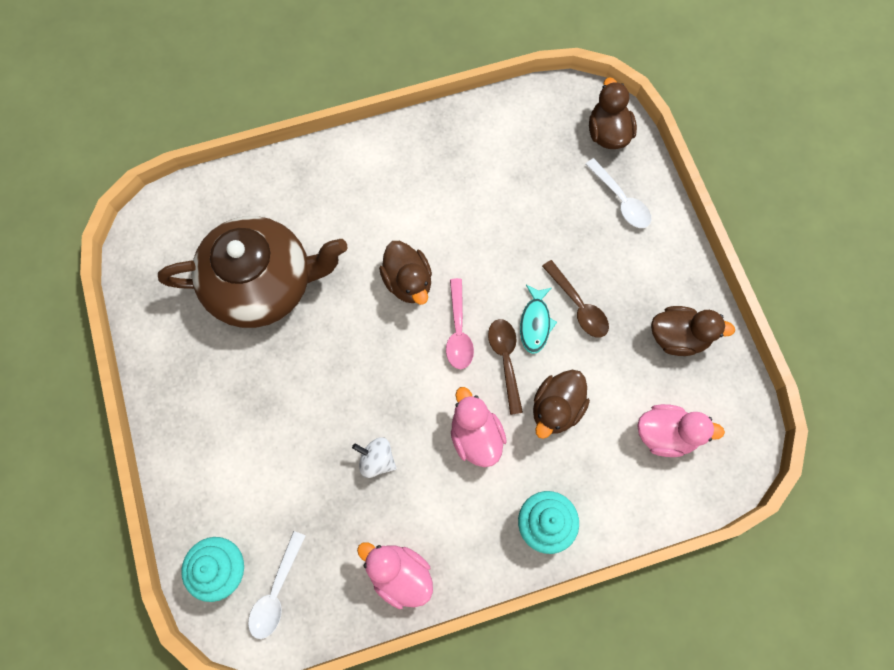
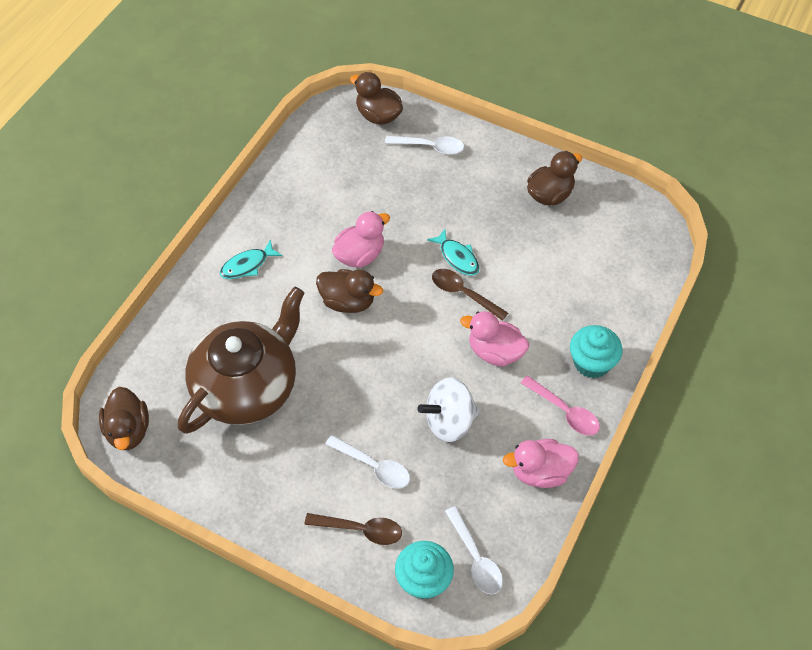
camera: 45 degrees left, 15 degrees down
(283, 440) = (374, 466): none -> white spoon
(366, 180) = (247, 265): none -> turquoise fish
(376, 460) = (449, 421): white spinning top -> white spinning top, size x1.60
(458, 331) = (415, 302): pink spoon -> pink spoon (565, 411)
(556, 408) = (525, 293): brown duck -> brown duck (128, 430)
(578, 306) = (472, 226): brown spoon -> brown spoon (361, 530)
(666, 434) = (603, 252): pink duck -> pink duck (360, 255)

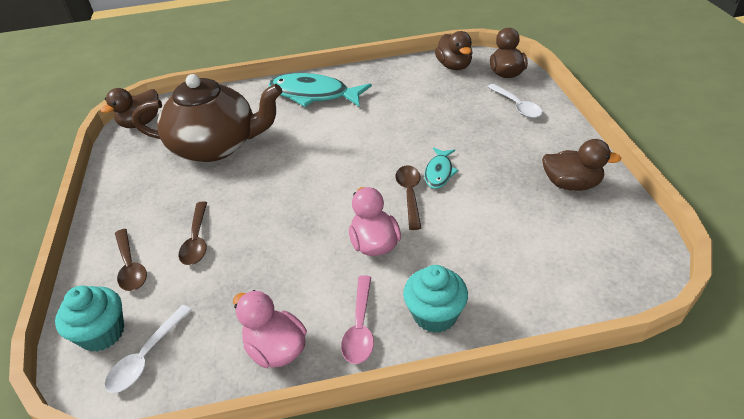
camera: 55 degrees right, 15 degrees down
(247, 265) = (314, 95): turquoise fish -> turquoise fish, size x1.96
(348, 301) = (333, 147): brown duck -> brown duck (454, 66)
(360, 255) = (380, 130): pink duck -> none
(374, 466) = (197, 240): white spoon -> brown spoon
(449, 421) = (277, 257): white spinning top -> none

